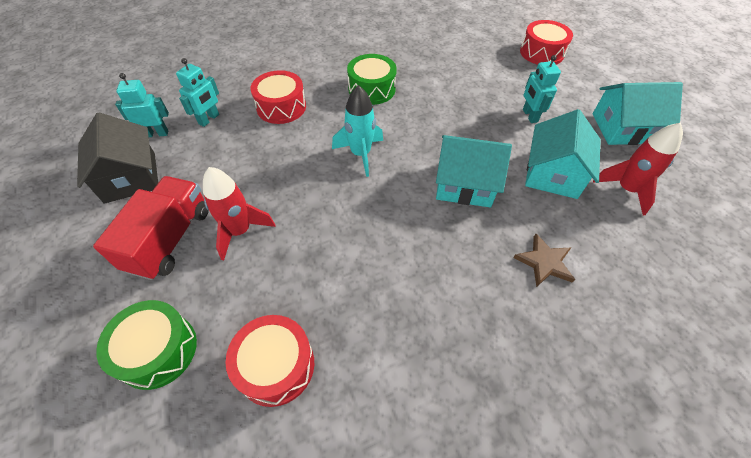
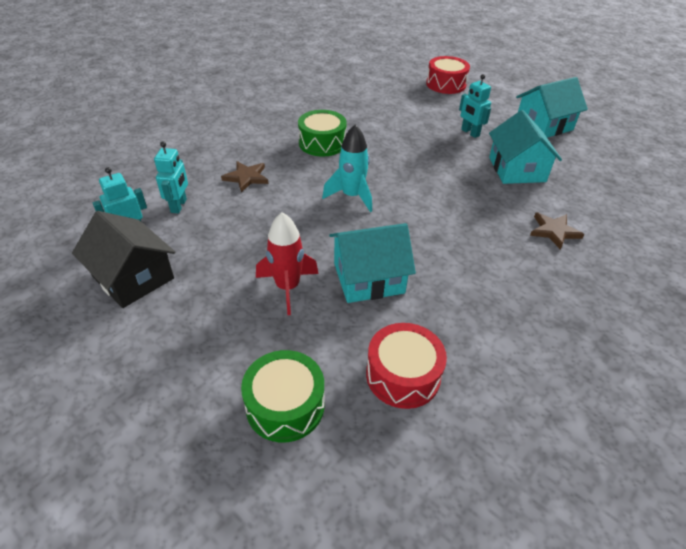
camera: 25 degrees left, 10 degrees down
(170, 239) = (222, 315): red truck -> none
(281, 107) = (246, 177): red drum -> brown star
(464, 184) = (455, 195): turquoise house -> turquoise house (368, 278)
(626, 189) = (575, 166): red rocket -> none

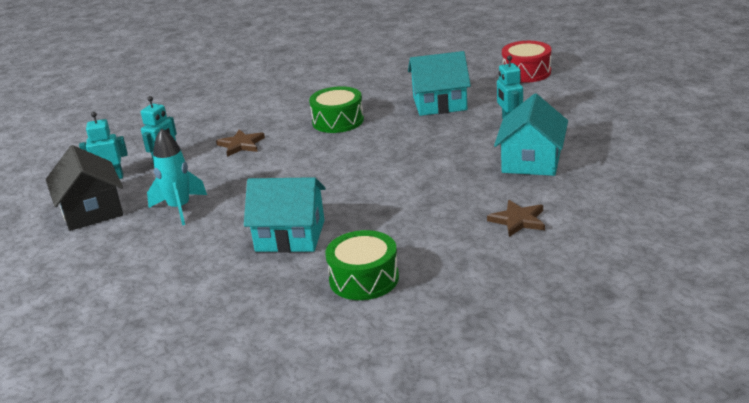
camera: 25 degrees right, 15 degrees down
(285, 405) = (147, 313): green drum -> green drum (364, 279)
(287, 287) = (212, 233): red rocket -> none
(352, 196) = (329, 169): turquoise rocket -> turquoise rocket (179, 208)
(403, 375) = (260, 309): red drum -> none
(543, 125) = (609, 121): turquoise house -> turquoise house (439, 103)

